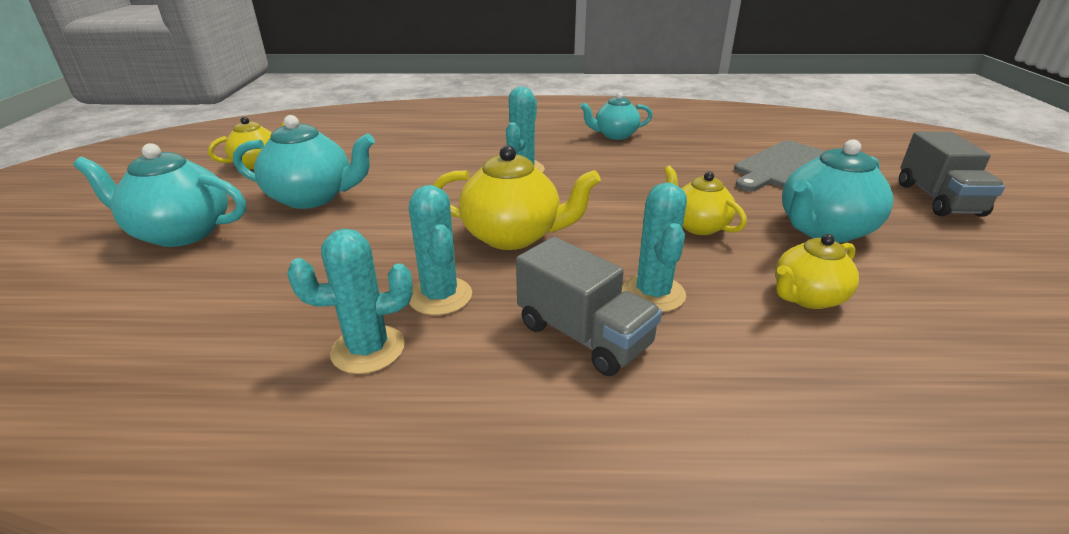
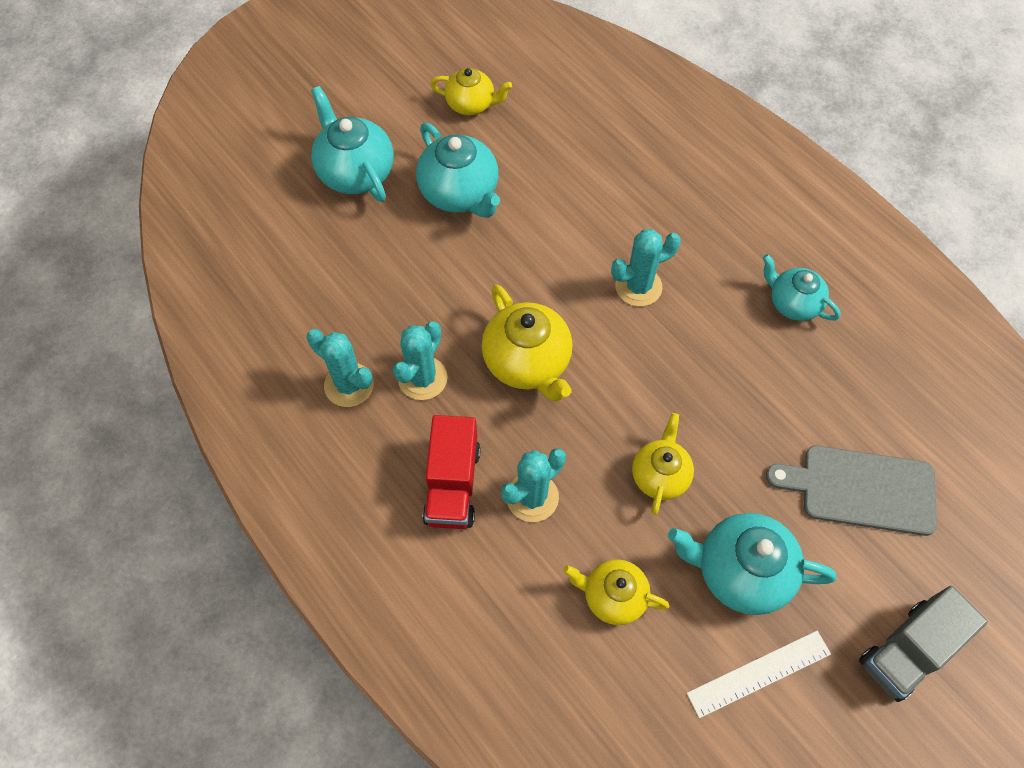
camera: 50 degrees right, 30 degrees up
(583, 335) = (452, 485): grey truck -> red truck
(936, 260) = (759, 674): none -> white ruler

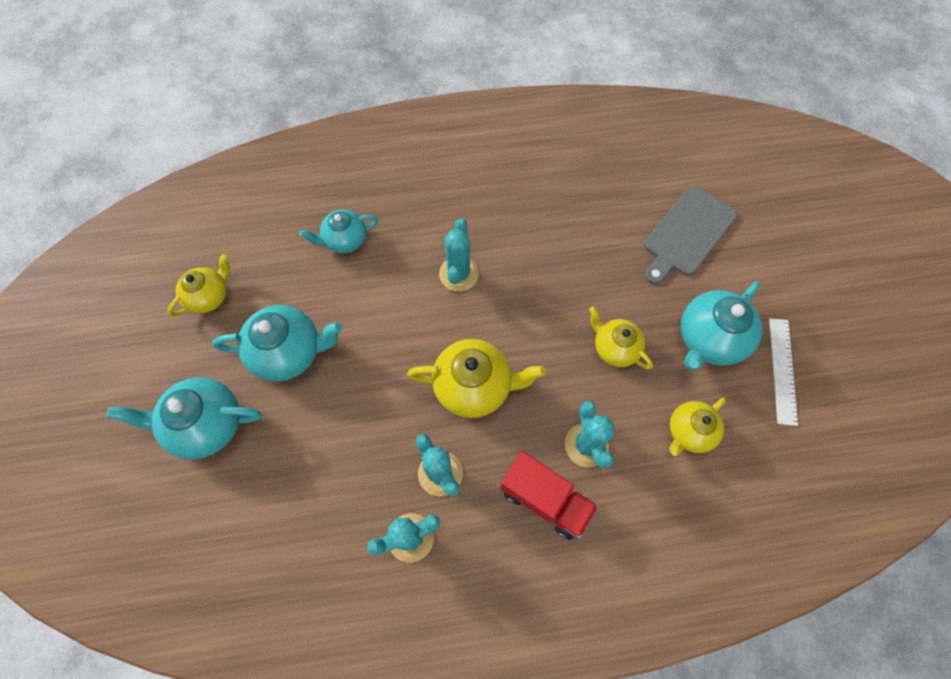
camera: 60 degrees left, 5 degrees up
(792, 303) = (533, 188): turquoise teapot -> turquoise teapot (344, 240)
(908, 651) = (803, 276): grey truck -> none

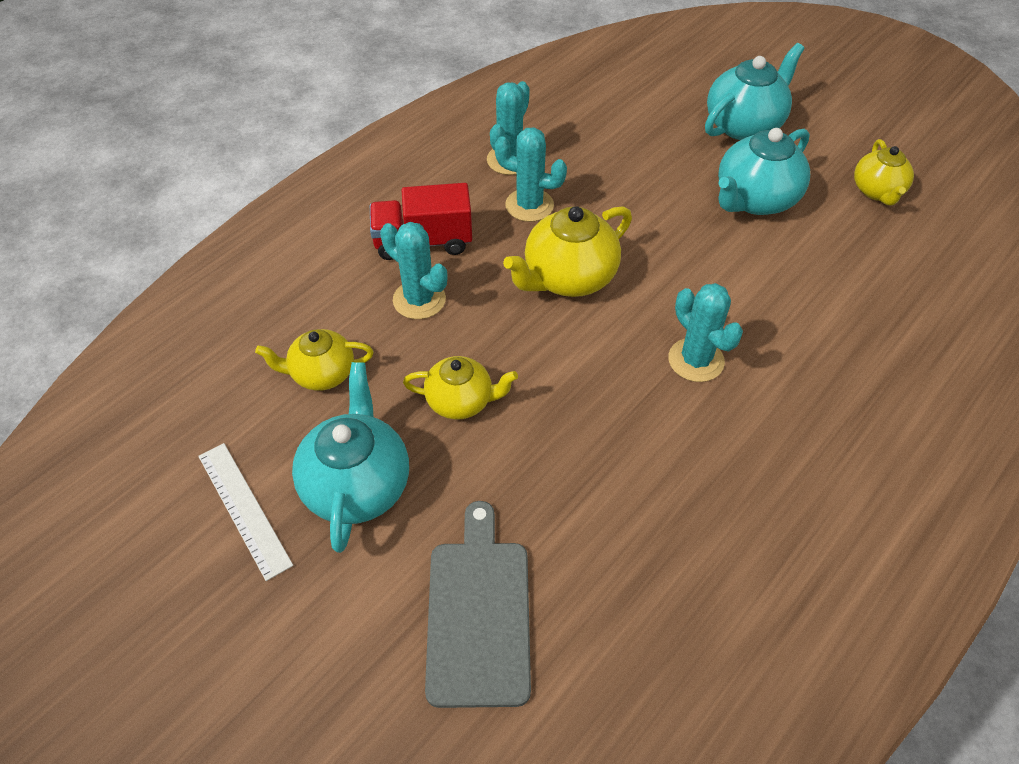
camera: 140 degrees right, 15 degrees down
(344, 240) = (844, 312): turquoise teapot -> none
(689, 432) = (321, 374): yellow teapot -> yellow teapot turned 105 degrees counterclockwise

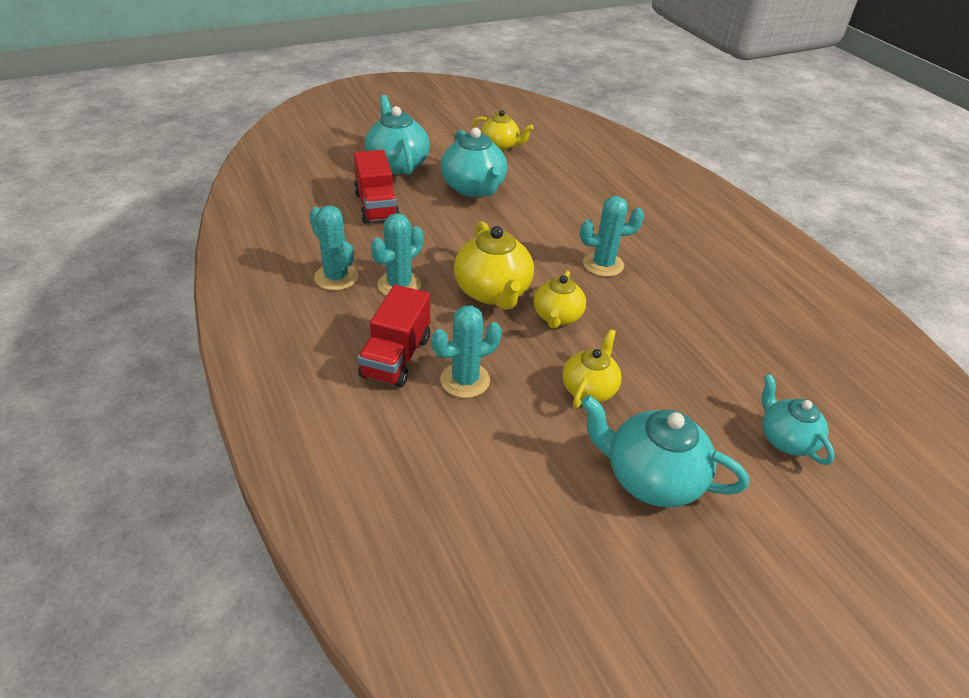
camera: 70 degrees left, 10 degrees down
(243, 509) = (653, 569): white ruler -> none
(321, 374) = (517, 470): yellow teapot -> yellow teapot (557, 317)
(478, 613) = (785, 439): grey cutting board -> turquoise teapot
(648, 141) = (376, 206): none -> red truck

